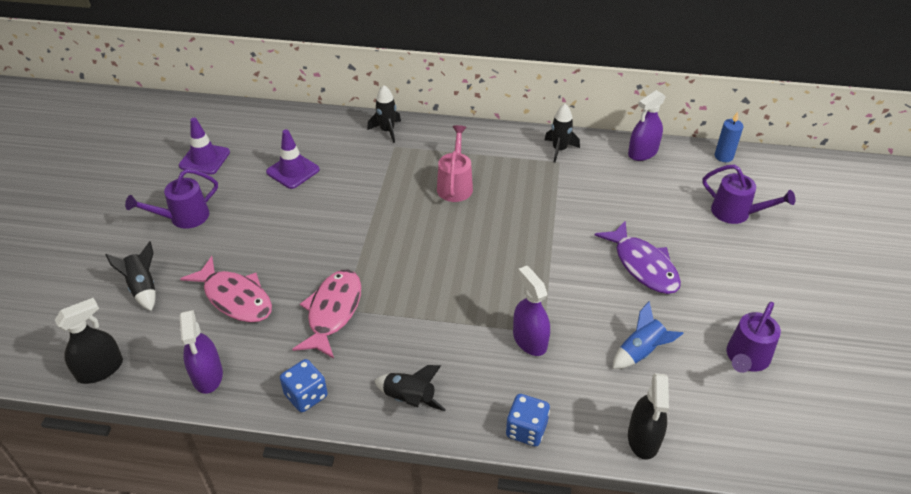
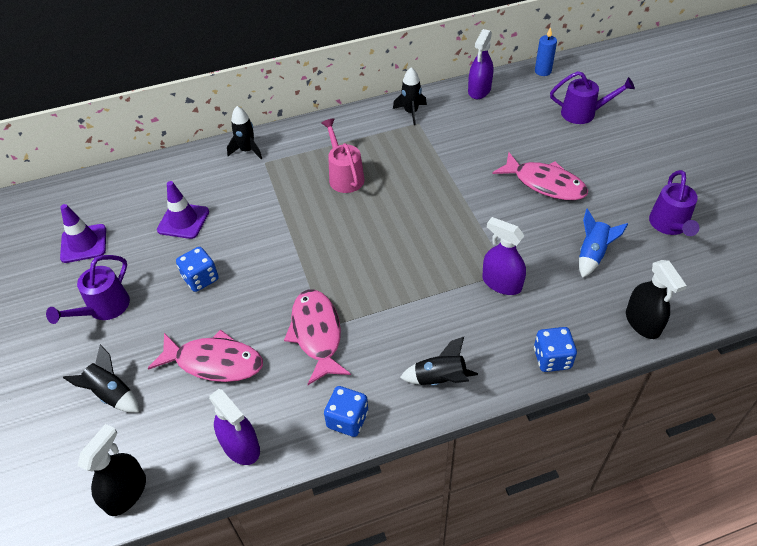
camera: 25 degrees left, 5 degrees up
(273, 225) = (201, 279): none -> blue dice
(643, 265) = (545, 184): purple fish -> pink fish

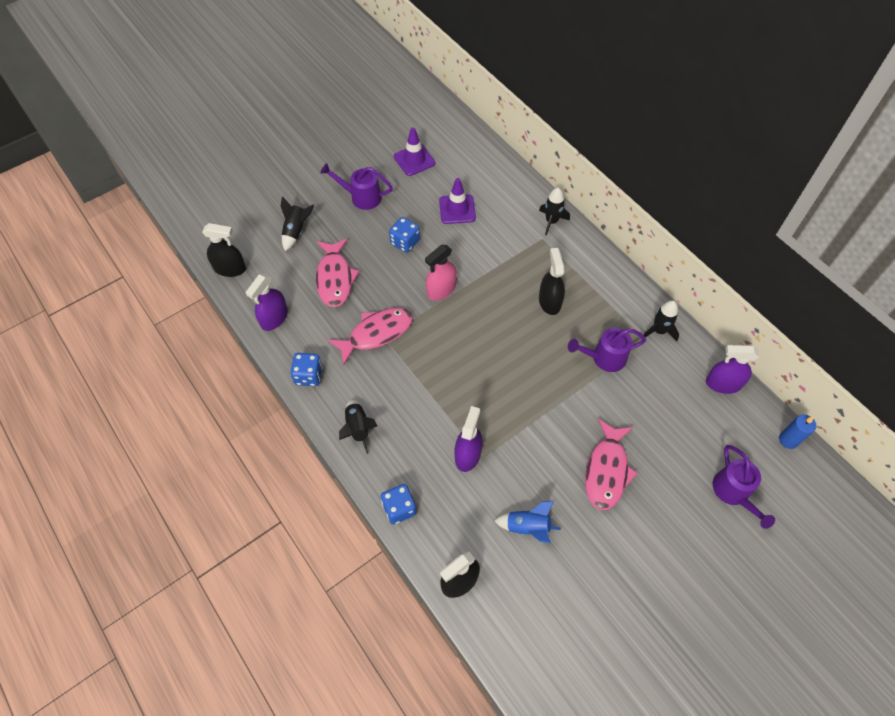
camera: 70 degrees right, 10 degrees up
(285, 259) = (441, 289): none -> pink spray bottle
(344, 176) = (549, 301): pink watering can -> black spray bottle
(669, 226) = (592, 598): purple watering can -> purple watering can (604, 358)

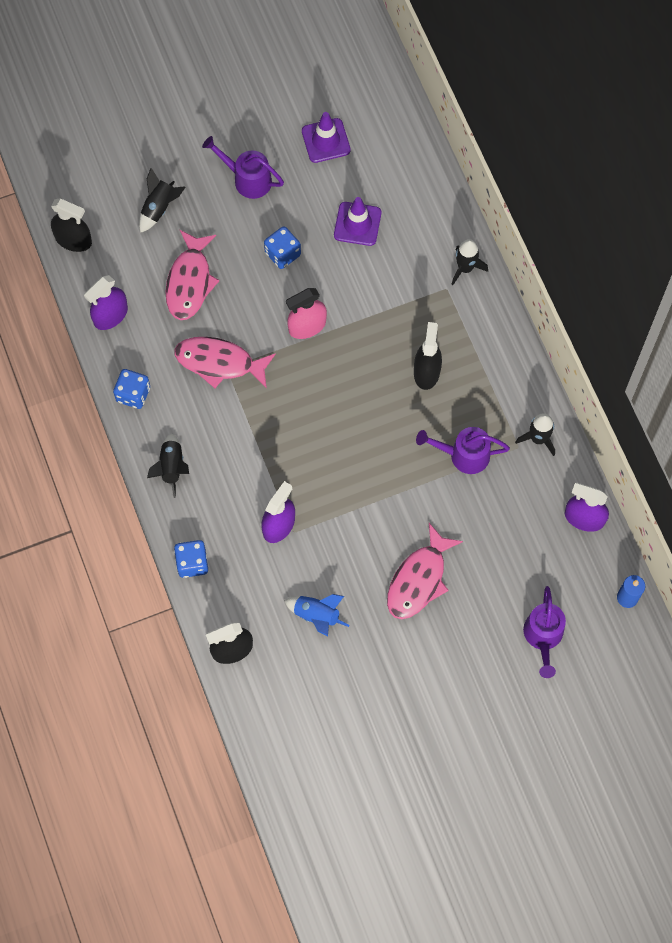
camera: 15 degrees right, 10 degrees up
(376, 333) = (219, 362): pink fish -> pink fish turned 150 degrees counterclockwise

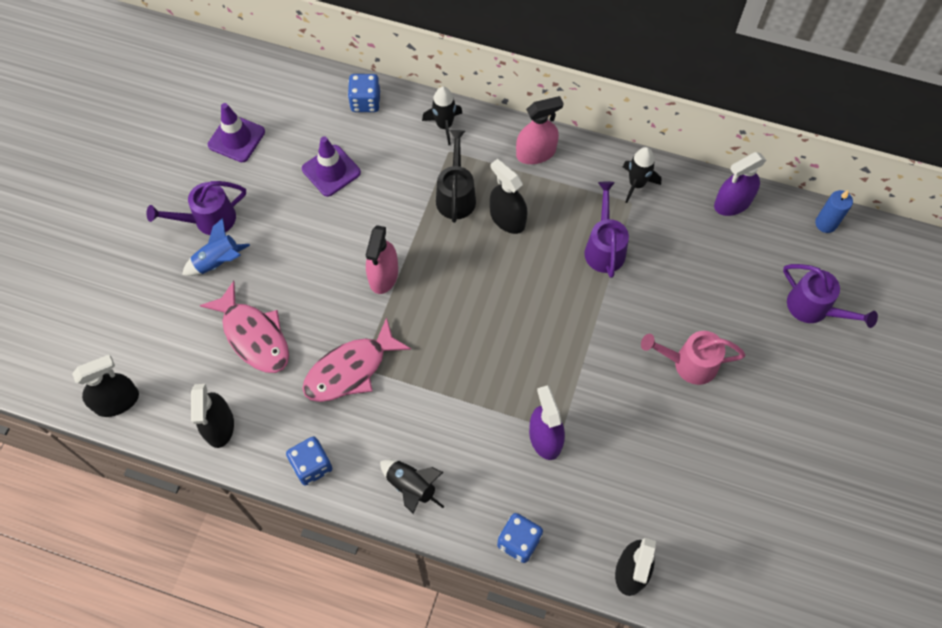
camera: 50 degrees left, 5 degrees down
(110, 315) = (219, 426): purple spray bottle -> black spray bottle
(159, 208) = (162, 307): black rocket -> none
(282, 254) = (301, 244): blue dice -> blue dice (365, 102)
(316, 615) = (656, 472): blue rocket -> blue rocket (218, 262)
(414, 322) = (456, 195): none -> black watering can
(419, 579) = (688, 363): pink fish -> pink watering can
(463, 455) = (604, 247): purple watering can -> purple watering can turned 135 degrees clockwise
(500, 349) = (536, 153): none -> pink spray bottle

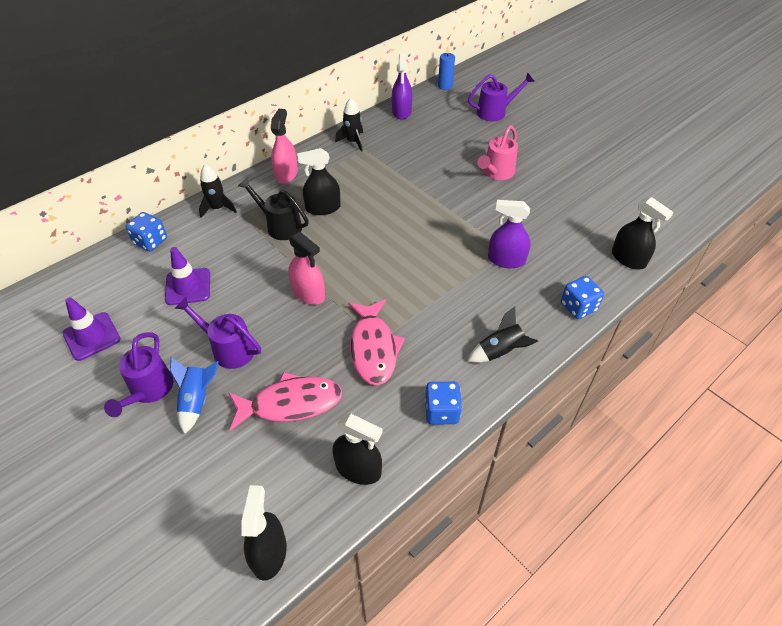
camera: 60 degrees left, 15 degrees down
(604, 247) = (385, 173): purple watering can -> purple watering can (228, 348)

